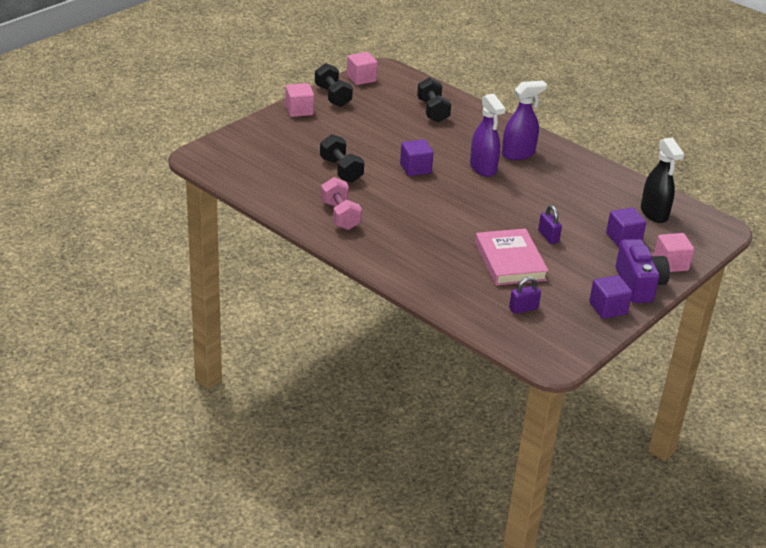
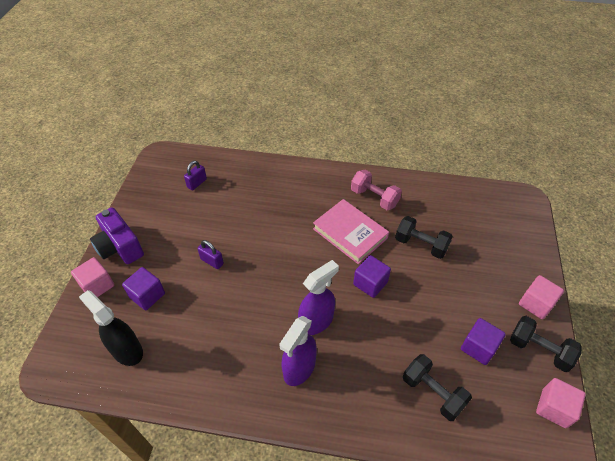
camera: 150 degrees right, 15 degrees up
(483, 168) = (316, 321): purple spray bottle -> purple spray bottle turned 105 degrees clockwise
(510, 261) = (228, 219): pink book -> pink book (350, 233)
(608, 308) = (138, 212): purple cube -> purple cube (478, 347)

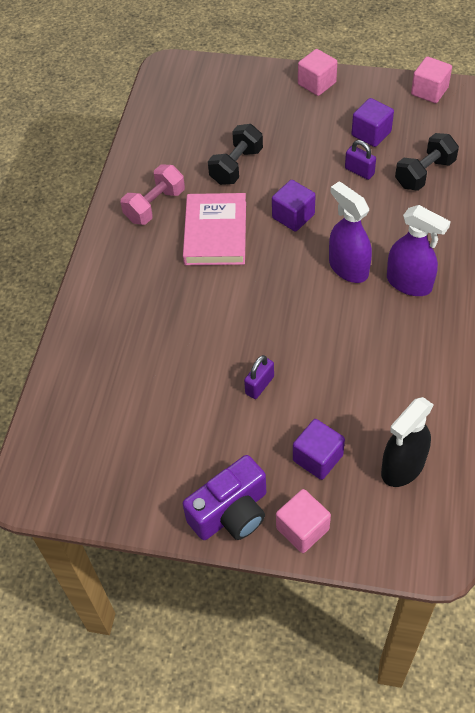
camera: 85 degrees left, 5 degrees up
(197, 183) = (103, 423): purple padlock -> purple padlock (359, 171)
(350, 233) = (215, 233): pink book -> pink book turned 45 degrees counterclockwise
(539, 350) = (370, 90): black dumbbell -> none

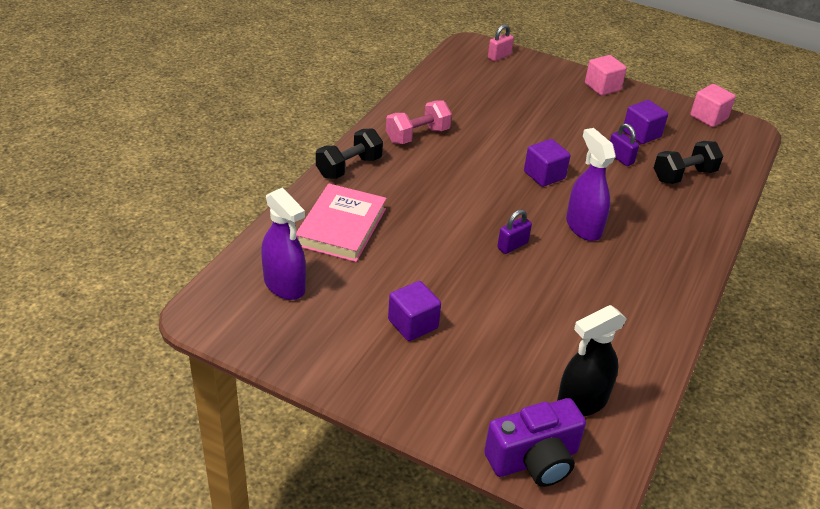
camera: 10 degrees right, 15 degrees down
(202, 74) = (499, 56): none -> pink padlock
(215, 233) = (465, 169): pink book -> pink book (341, 227)
(231, 513) = (391, 390): purple camera -> purple camera (534, 460)
(236, 166) = (504, 126): black dumbbell -> black dumbbell (349, 167)
(259, 385) = (461, 294): purple padlock -> purple padlock (512, 245)
(302, 529) = (458, 424): pink cube -> none
(317, 458) = (496, 369): purple cube -> purple cube (413, 324)
(409, 283) = (640, 254): purple spray bottle -> purple spray bottle (285, 285)

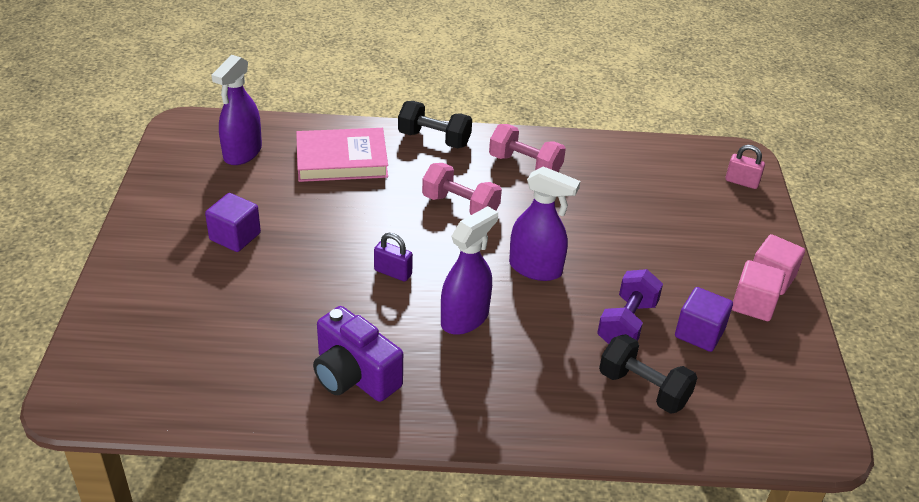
camera: 65 degrees right, 0 degrees up
(449, 184) = (460, 206): none -> pink dumbbell
(534, 460) = (95, 354): purple camera -> purple camera (354, 375)
(544, 175) = (536, 268): purple cube -> purple spray bottle
(581, 402) = (185, 372): black spray bottle -> none
(620, 158) = (627, 323): purple padlock -> purple dumbbell
(708, 117) = (809, 393): pink cube -> pink cube (753, 304)

